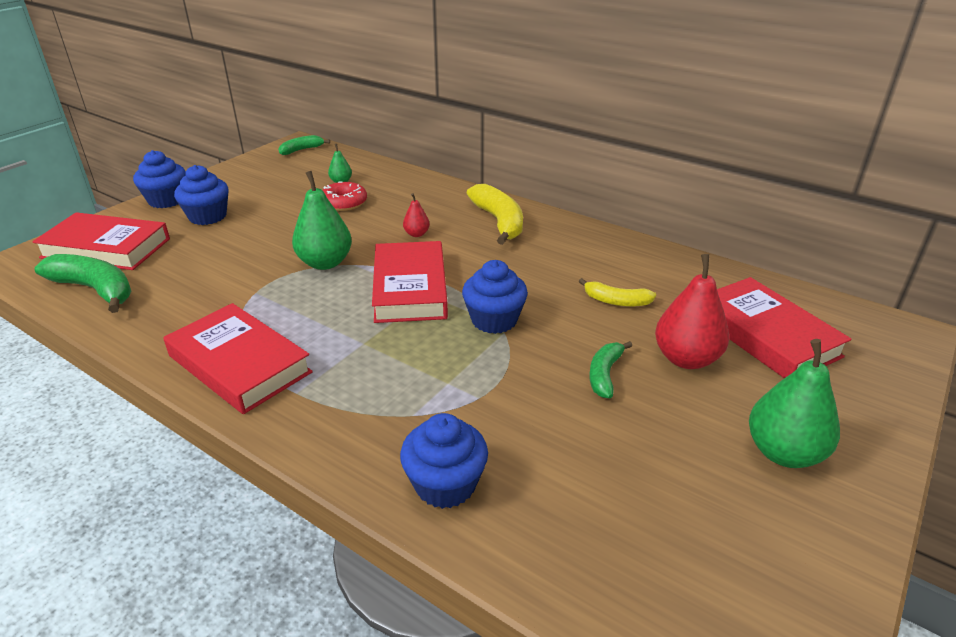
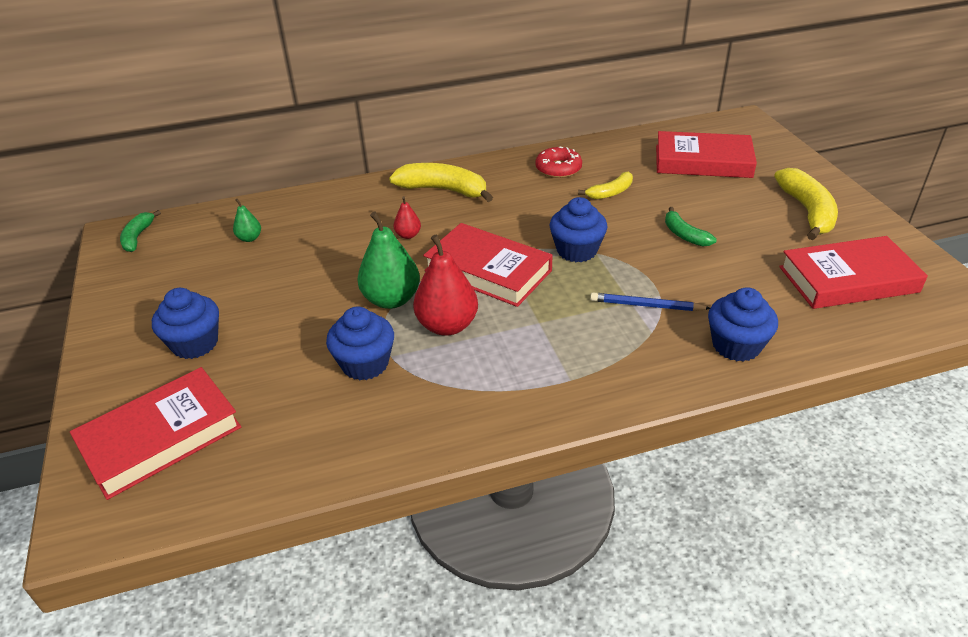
camera: 50 degrees left, 5 degrees up
(95, 289) = (247, 466): green banana -> none
(166, 200) = (109, 363): blue cupcake -> blue cupcake (365, 364)
(239, 364) = (498, 399): red book -> red book (848, 279)
(344, 203) = (295, 251): red donut -> red donut (558, 169)
(451, 395) = (646, 305): none -> blue pencil
(686, 359) = (698, 199): red pear -> red pear (447, 325)
(784, 452) = (807, 212): green pear -> yellow banana

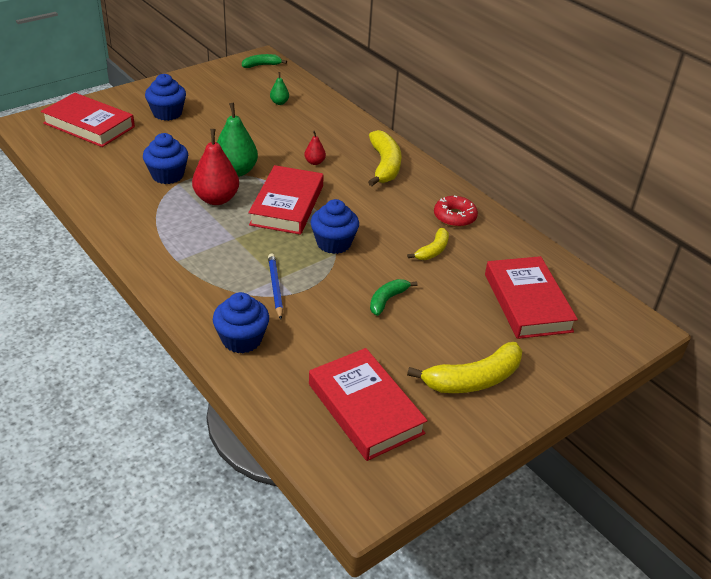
camera: 65 degrees right, 0 degrees up
(610, 192) = (433, 250): yellow banana -> yellow banana turned 90 degrees counterclockwise

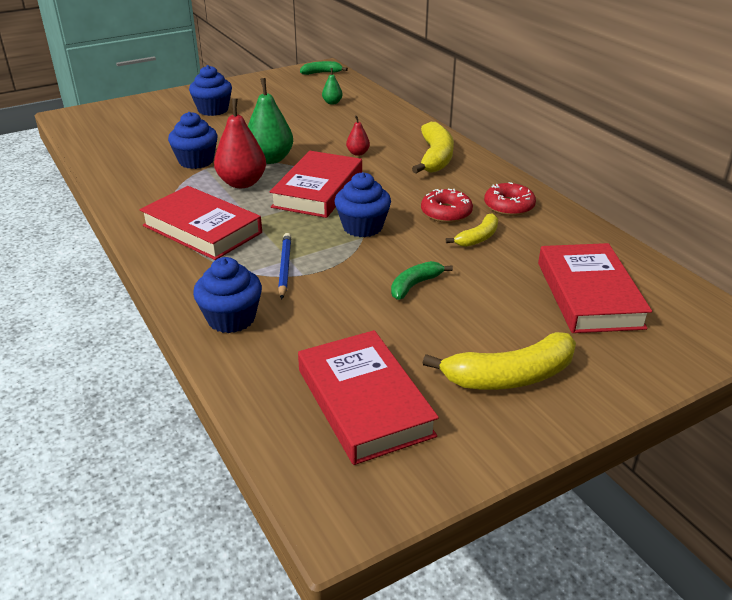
camera: 10 degrees right, 5 degrees down
(89, 125) = (130, 118): red book -> red book (202, 229)
(402, 225) = (446, 213): none -> red donut

